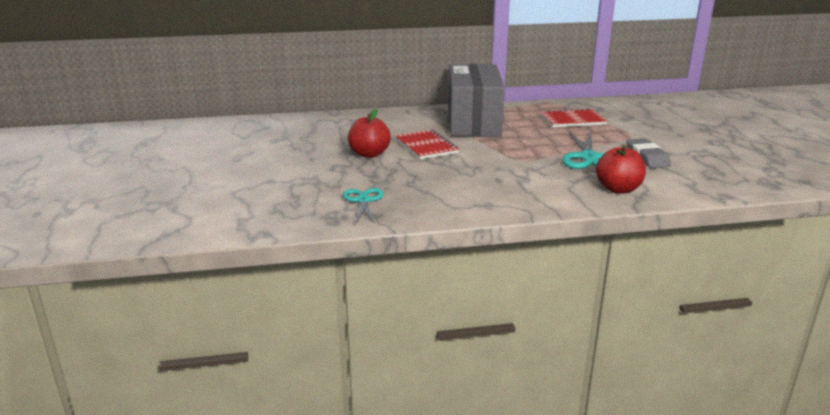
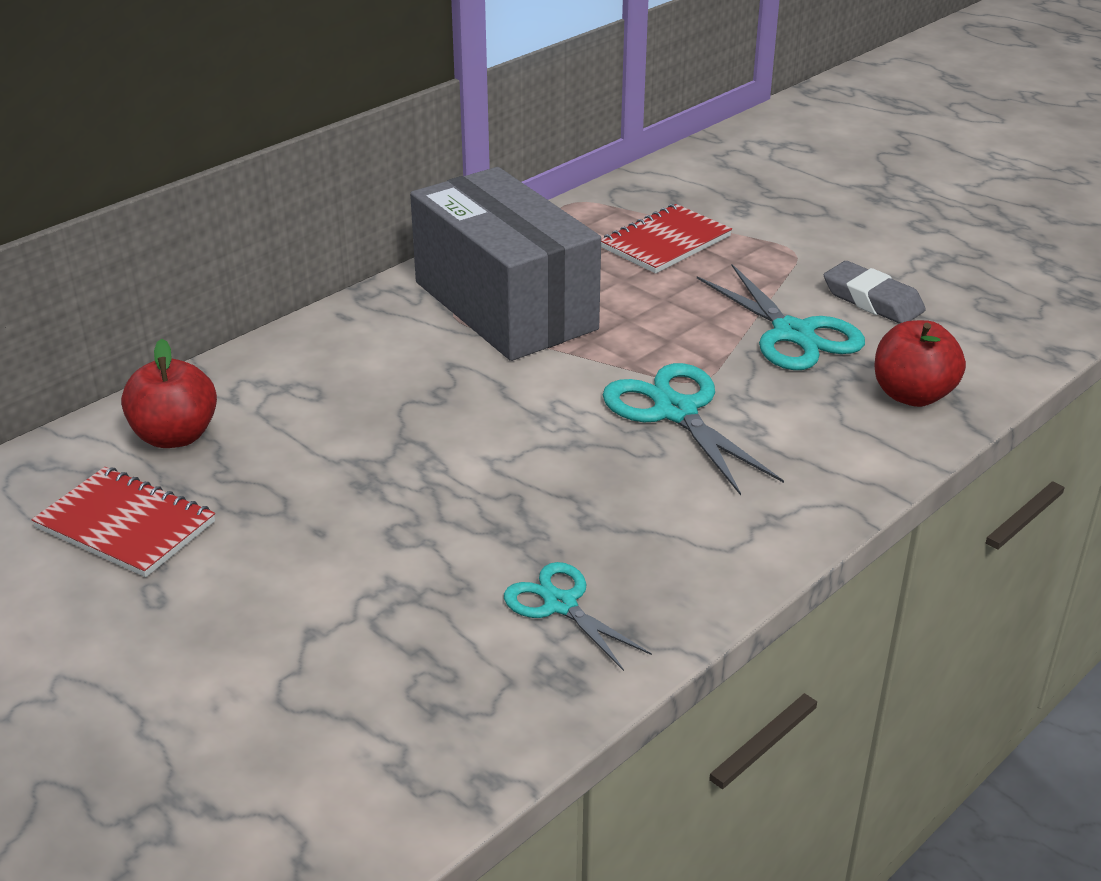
camera: 35 degrees left, 10 degrees up
(369, 154) = (418, 471): red apple -> red apple (175, 436)
(425, 146) = (497, 407): red notebook -> red notebook (125, 525)
(496, 165) = (675, 411): none -> turquoise scissors

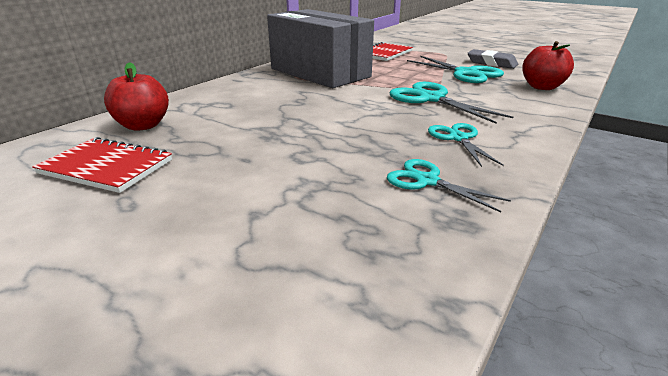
camera: 10 degrees left, 5 degrees down
(660, 521) = (458, 138): none -> turquoise scissors

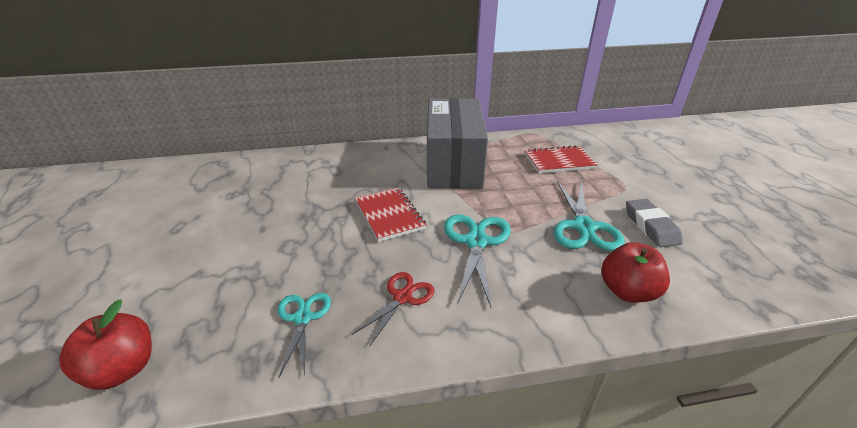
camera: 45 degrees right, 5 degrees up
(106, 167) = (210, 196): red notebook -> red notebook (389, 215)
(143, 125) = (271, 169): red apple -> red apple (123, 369)
(458, 138) = (402, 297): turquoise scissors -> red scissors

